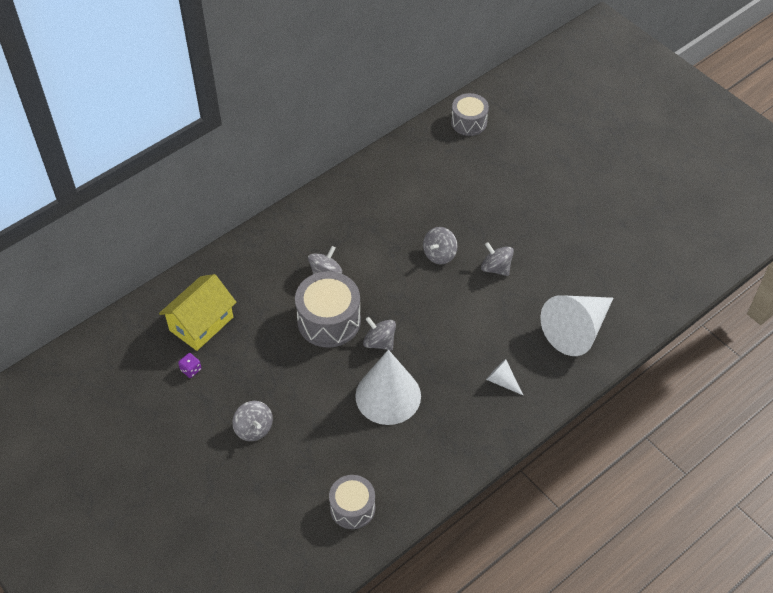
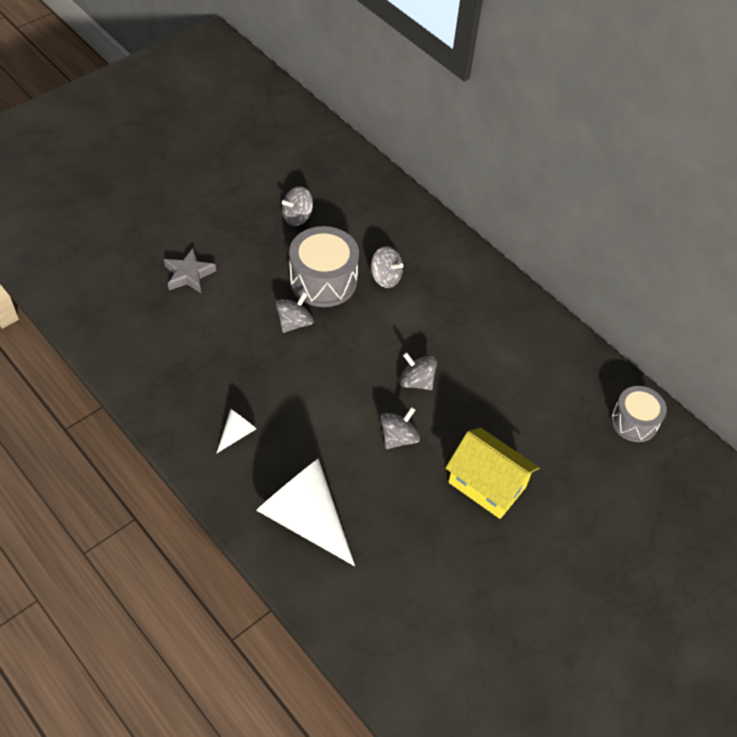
camera: 85 degrees right, 0 degrees up
(191, 370) = (268, 178): purple dice -> none
(201, 324) = (321, 183): yellow house -> yellow house (487, 484)
(254, 428) = (198, 224): grey spinning top -> grey spinning top (297, 217)
(322, 431) = (189, 275): none -> grey star
(352, 508) = (100, 298): grey drum -> none
(388, 396) = (226, 328): white cone -> none

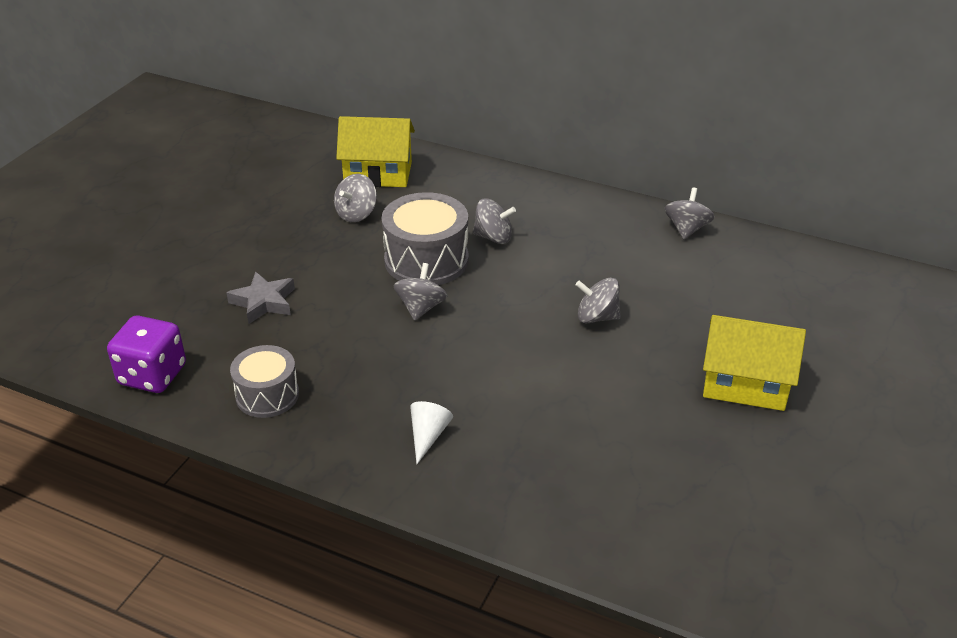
camera: 20 degrees left, 15 degrees down
(85, 309) = (152, 375): none -> purple dice
(305, 518) = (570, 491): white cone -> none
(335, 183) = (378, 174): none -> yellow house
(398, 437) = (617, 375): grey spinning top -> grey spinning top (686, 229)
(634, 422) = (844, 278): grey drum -> grey drum (267, 395)

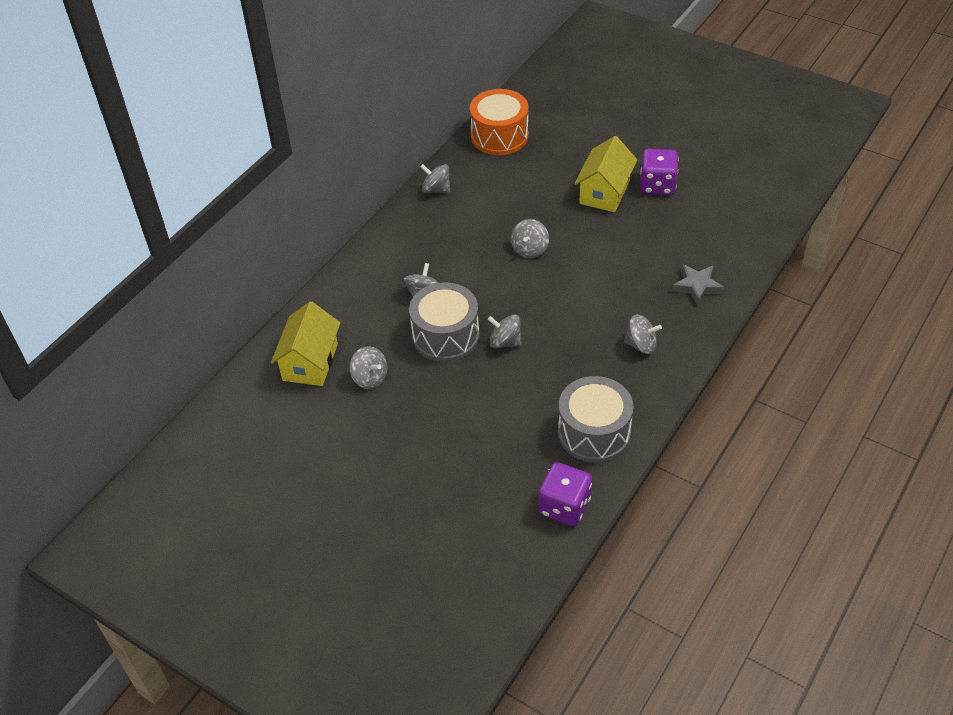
camera: 80 degrees left, 10 degrees up
(263, 302) = (482, 438): grey star -> grey star (697, 286)
(267, 395) = (594, 433): grey drum -> grey drum, size x1.56
(428, 436) = (641, 345): white cone -> grey spinning top
(786, 444) = (657, 185): none -> purple dice
(823, 273) = (499, 136): none -> orange drum

